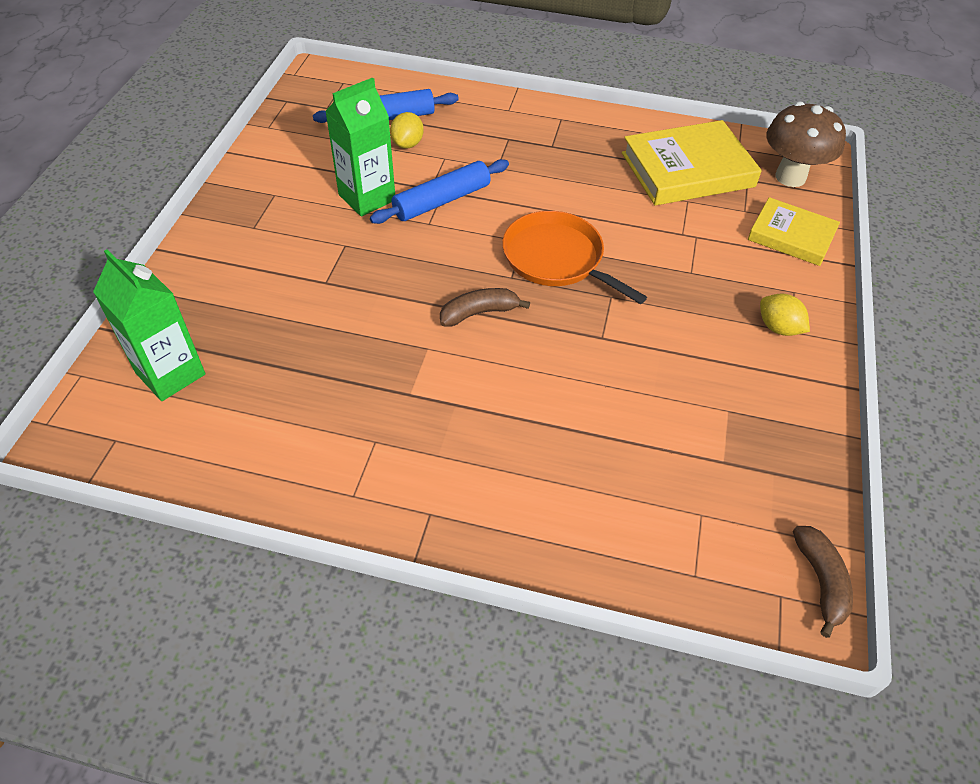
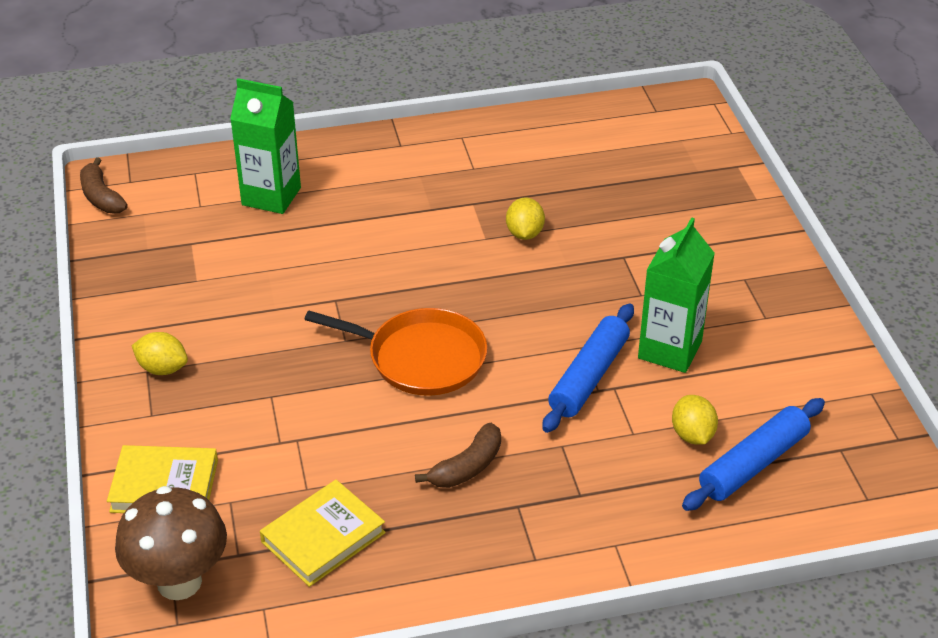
camera: 155 degrees right, 10 degrees down
(170, 373) = (668, 154): green carton -> green carton (271, 196)
(388, 338) = (524, 233): none -> yellow lemon
(479, 313) = (462, 280): brown banana -> brown banana (467, 467)
(687, 170) = (323, 537): yellow book -> yellow book, size x0.63

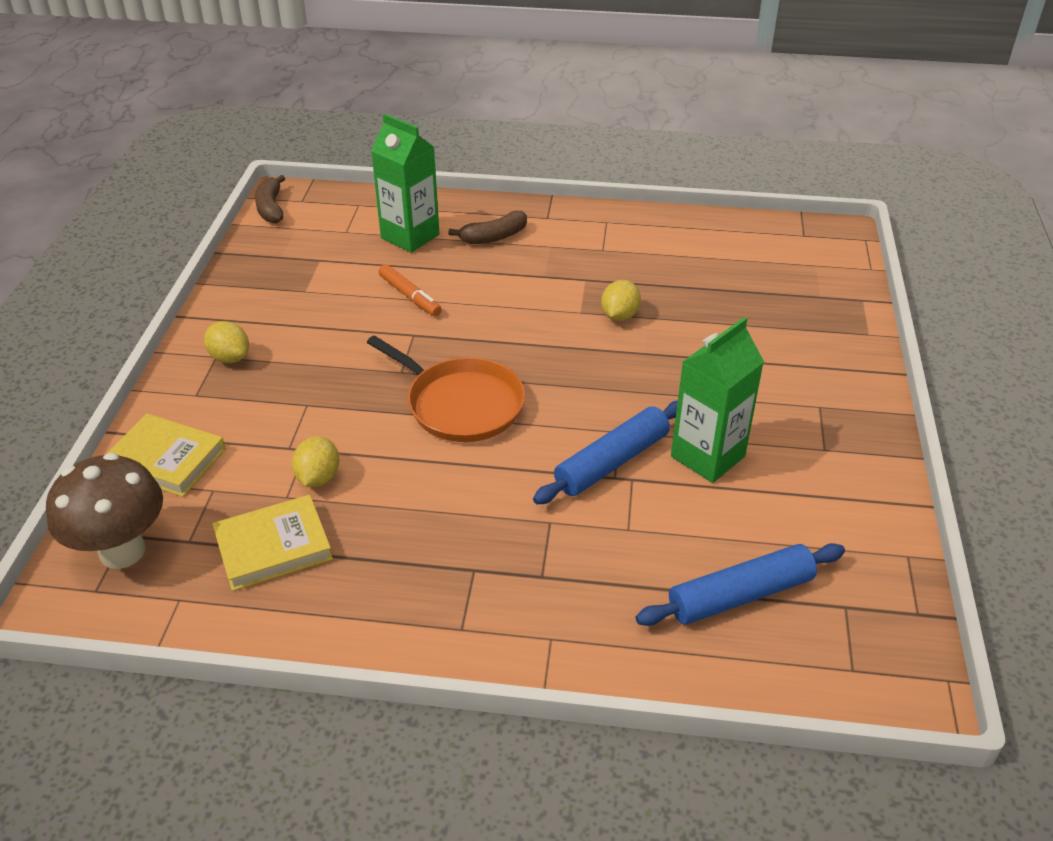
camera: 20 degrees right, 0 degrees up
(308, 261) = (410, 296): none -> orange marker
(467, 467) = (445, 518): brown banana -> brown banana (493, 237)
(692, 435) = (689, 547): yellow lemon -> yellow lemon (318, 477)

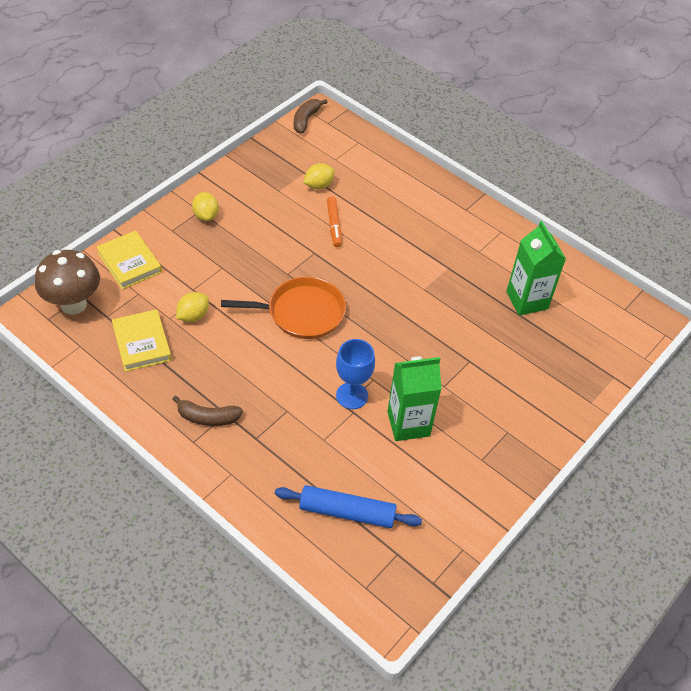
camera: 30 degrees right, 10 degrees up
(273, 547) = (142, 343): yellow book -> yellow book turned 60 degrees clockwise
(410, 236) = (369, 182): green carton -> green carton (527, 300)
(460, 404) = (301, 312): orange pan -> orange pan turned 75 degrees counterclockwise
(493, 237) = (419, 207): brown banana -> brown banana (207, 417)
(612, 462) = (352, 396): blue rolling pin -> blue goblet
(619, 316) = (444, 304): yellow lemon -> yellow lemon (318, 185)

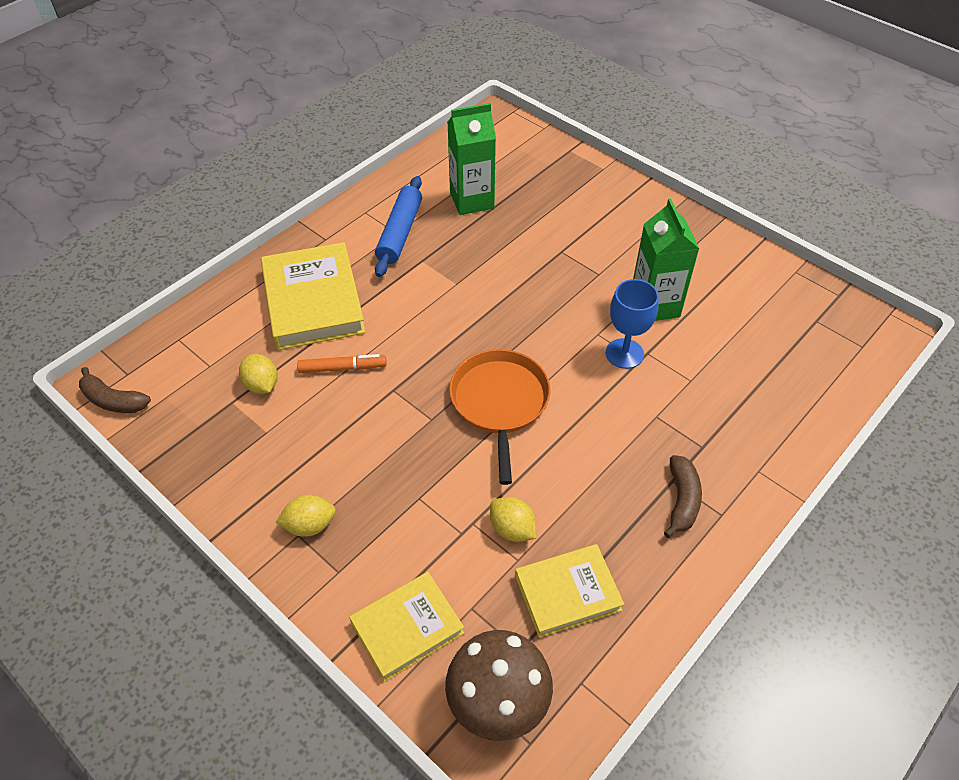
camera: 85 degrees left, 0 degrees up
(347, 512) = (780, 360): blue rolling pin -> blue rolling pin (399, 233)
(398, 206) = (313, 301): none -> yellow book

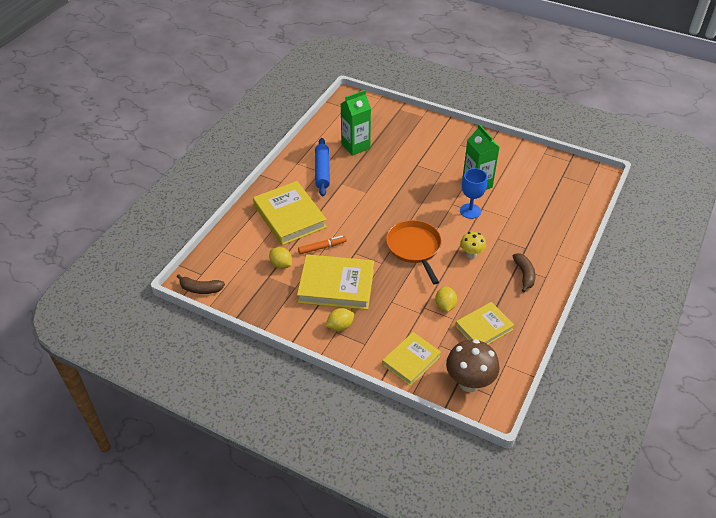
camera: 15 degrees left, 5 degrees down
(336, 444) = (336, 285): none -> yellow book
(512, 529) = (445, 305): yellow lemon -> yellow lemon turned 60 degrees clockwise
(597, 437) = (471, 254): none -> yellow mushroom

